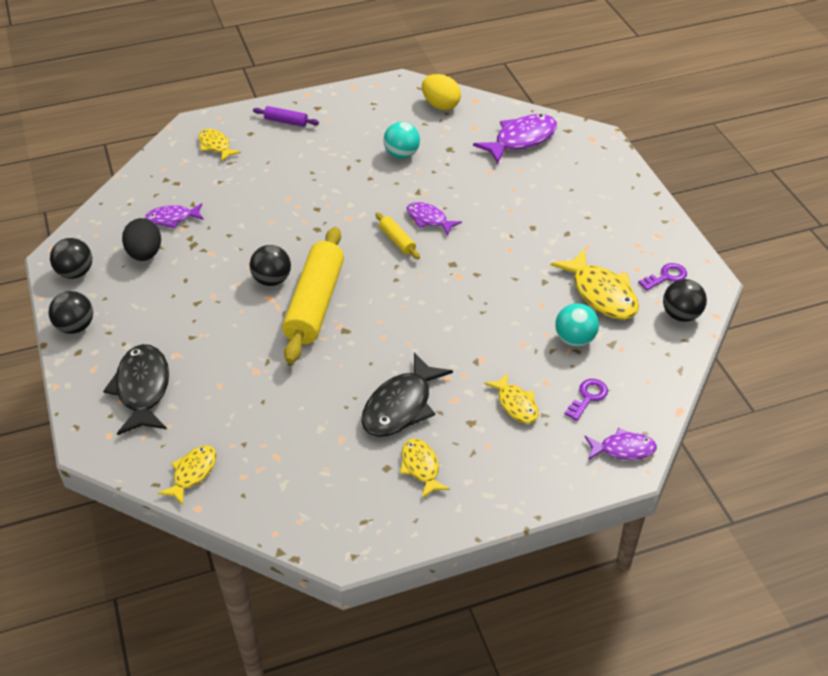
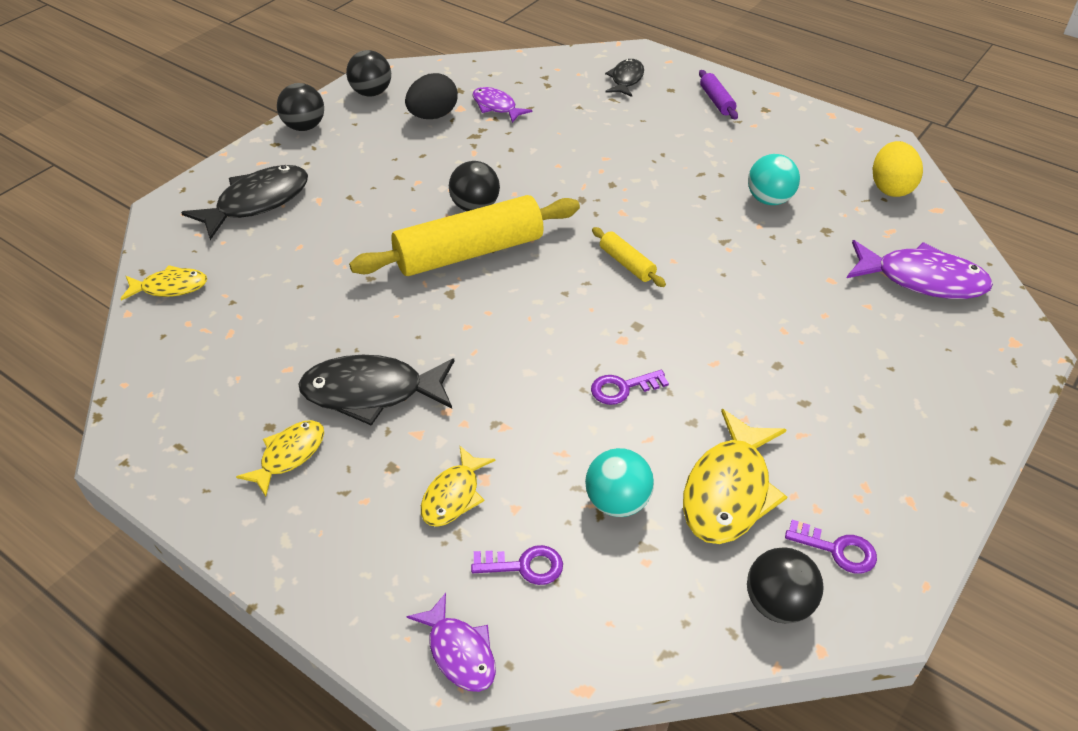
camera: 55 degrees right, 0 degrees up
(215, 146) = (626, 79): yellow fish -> black fish
(397, 241) = (627, 264): yellow rolling pin -> yellow rolling pin turned 60 degrees counterclockwise
(429, 219) = (688, 271): purple fish -> none
(496, 295) = (622, 388): none -> purple key

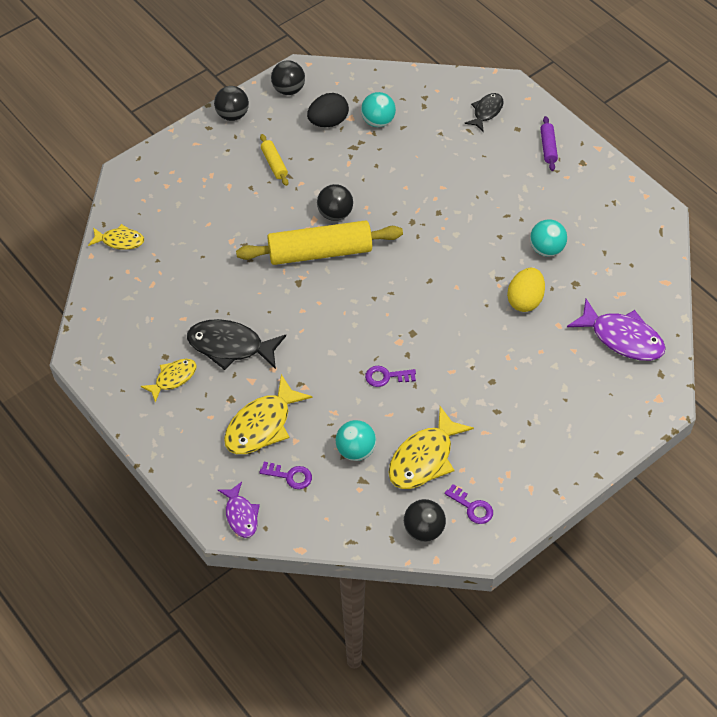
camera: 15 degrees right, 10 degrees up
(257, 202) = (187, 180): black fish -> none
(453, 495) = (262, 425): yellow fish -> yellow fish, size x1.68
(496, 106) = (378, 121): purple fish -> turquoise ball
(627, 264) = (424, 283): yellow rolling pin -> yellow rolling pin (274, 164)
(891, 188) = (641, 256): yellow egg -> yellow egg (525, 300)

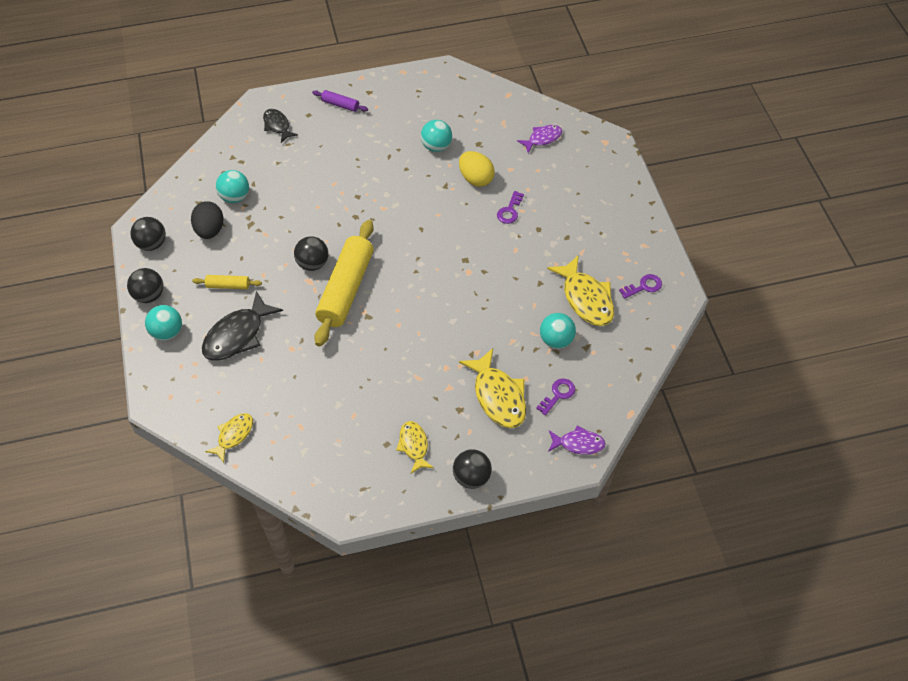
camera: 65 degrees left, 0 degrees up
(201, 146) = (167, 332): none -> turquoise ball
(230, 346) = (405, 390): black fish -> black fish (237, 335)
(386, 377) = (497, 293): purple key -> purple key (510, 211)
(424, 529) = (649, 324): black ball -> black ball (471, 477)
(622, 338) = (542, 138): purple fish -> purple fish, size x0.59

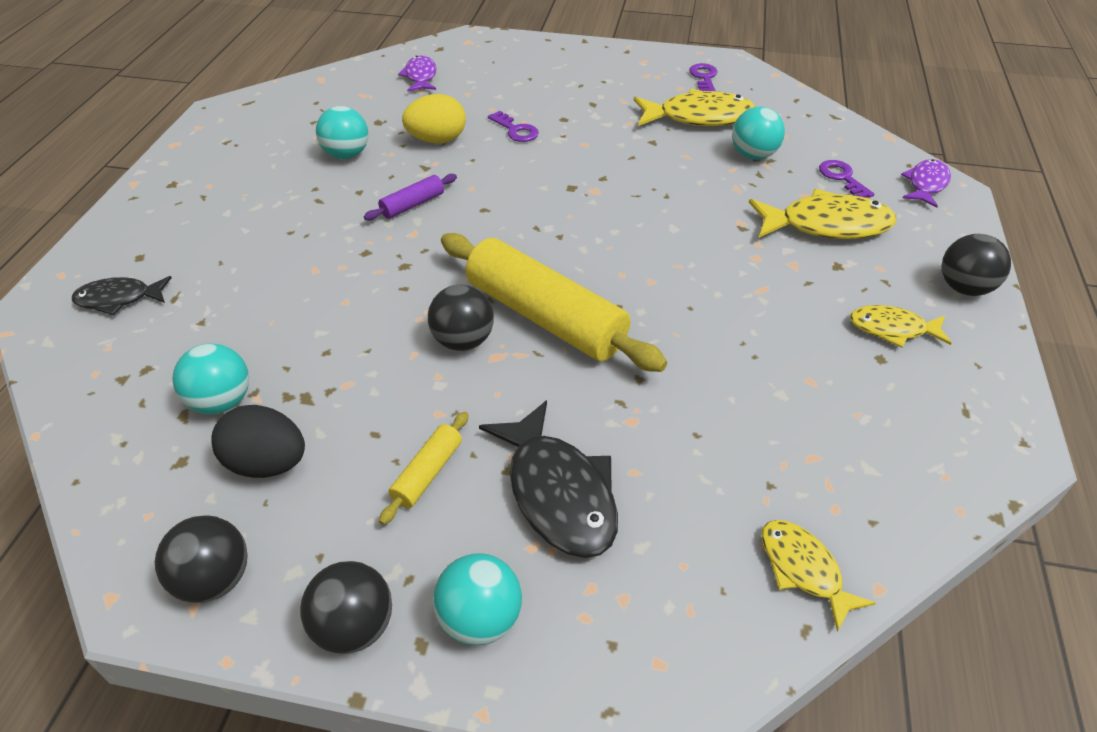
camera: 65 degrees left, 10 degrees down
(340, 105) = (161, 218): purple rolling pin -> purple rolling pin (412, 204)

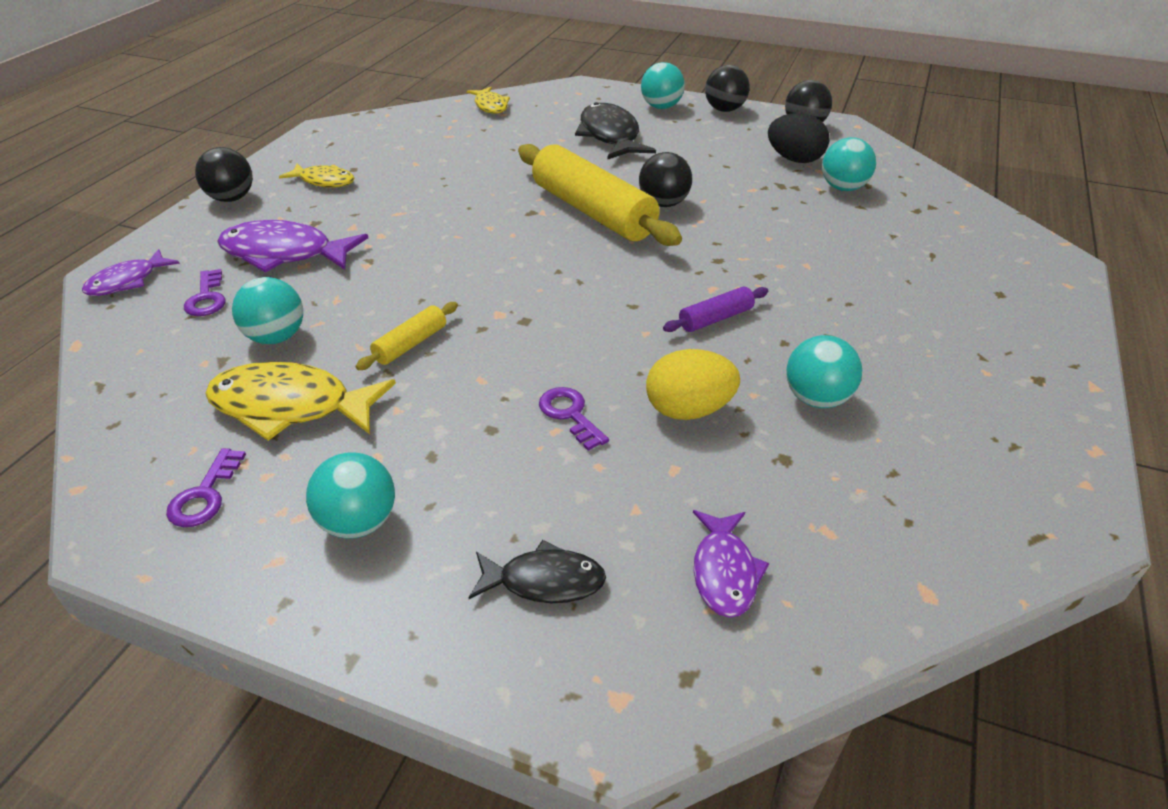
camera: 170 degrees left, 5 degrees down
(119, 299) = (985, 258): black fish -> black fish (544, 581)
(427, 473) = (689, 148): yellow rolling pin -> yellow rolling pin (410, 344)
(613, 75) = (358, 522): none -> turquoise ball
(826, 225) = (284, 254): yellow fish -> purple fish

